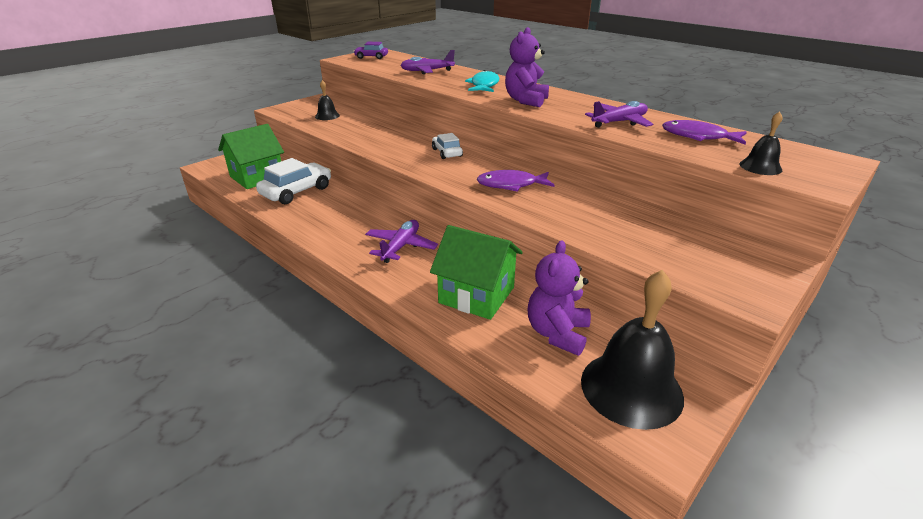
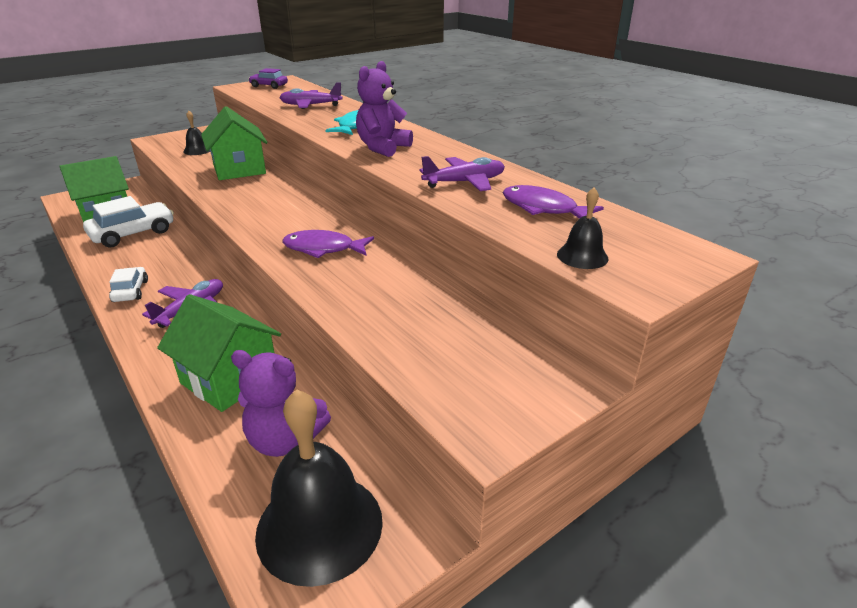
camera: 10 degrees right, 0 degrees up
(380, 129) = (239, 169): none -> green house
(447, 152) = (286, 203): white car -> white car (130, 291)
(557, 333) = (285, 440): purple teddy bear -> purple teddy bear turned 105 degrees counterclockwise

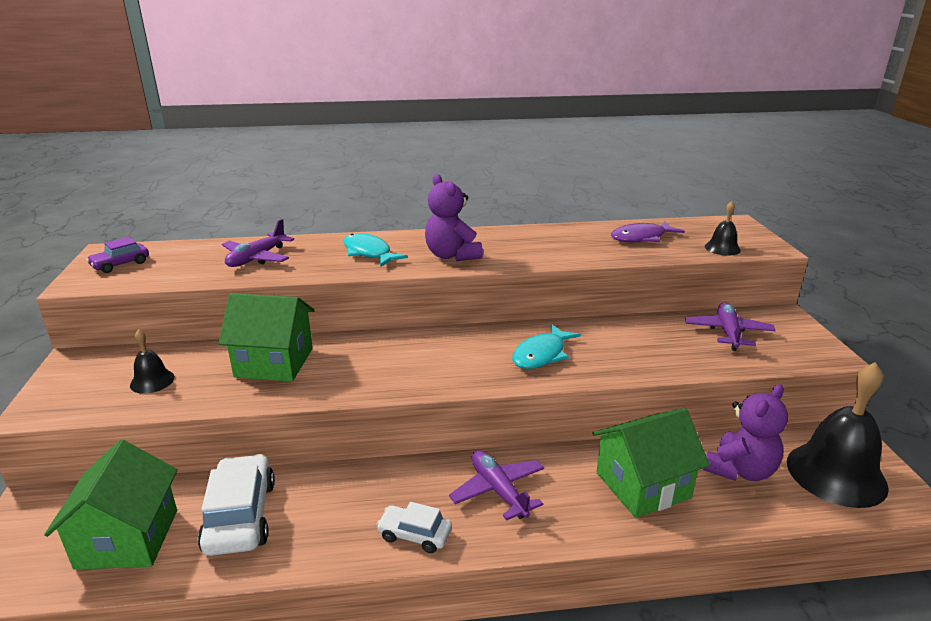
camera: 60 degrees left, 5 degrees down
(323, 249) = (541, 354): purple fish -> turquoise fish
(464, 182) = (570, 247): purple plane -> purple plane (728, 333)

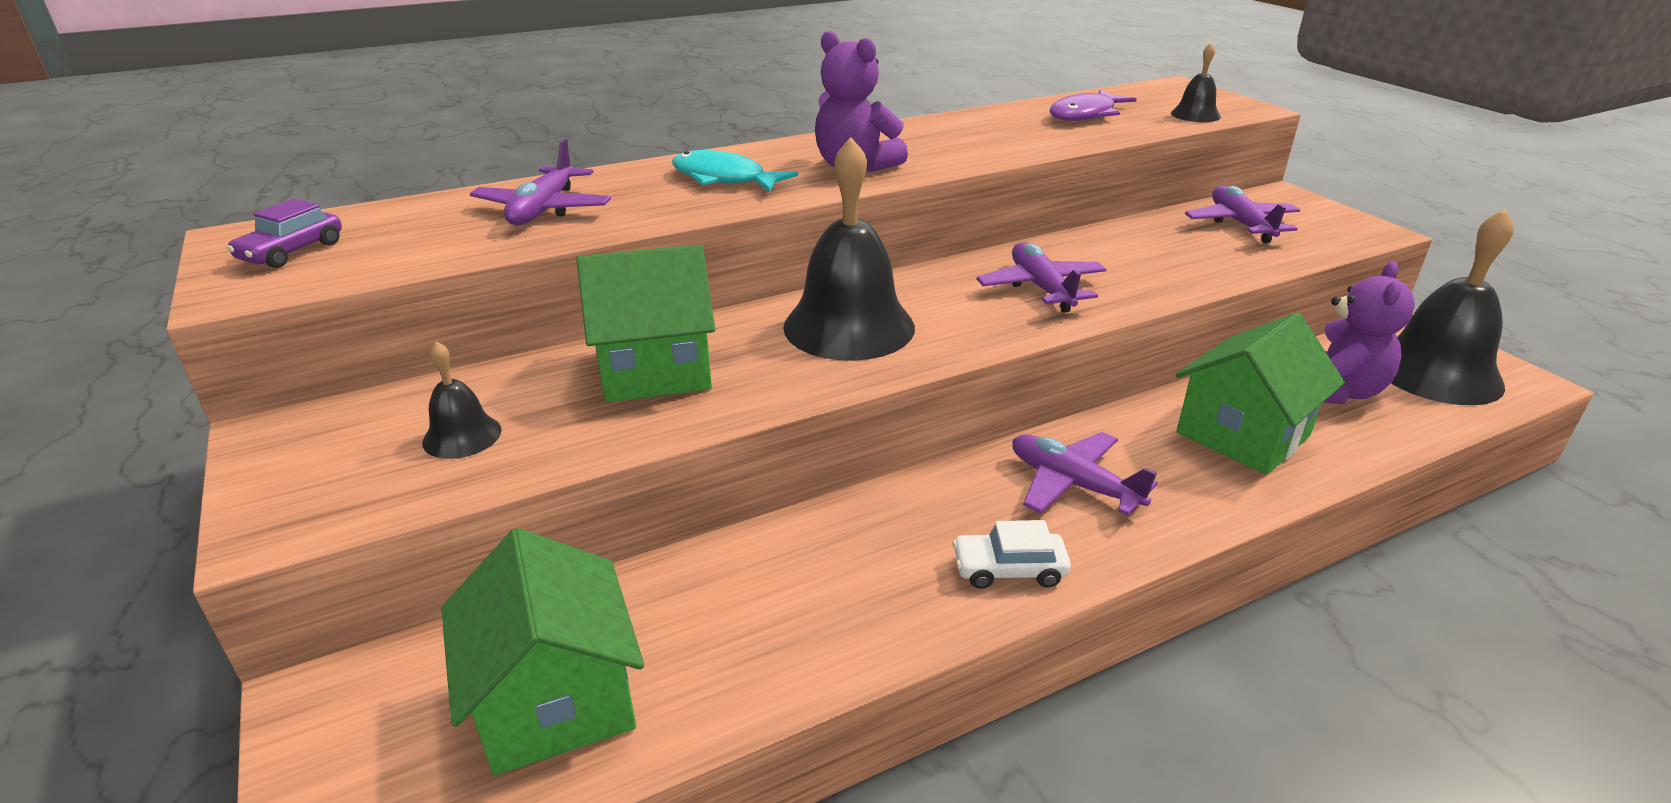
camera: 20 degrees left, 5 degrees up
(240, 516) = (724, 614): white car -> none
(401, 357) = (849, 326): none -> black bell
(541, 354) = (1041, 288): turquoise fish -> purple plane

